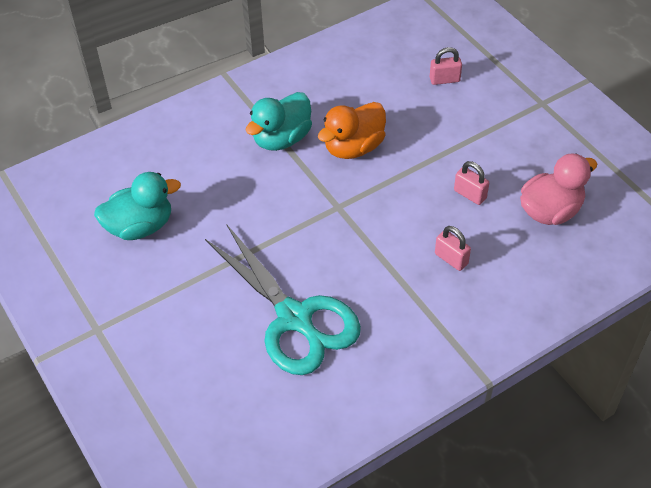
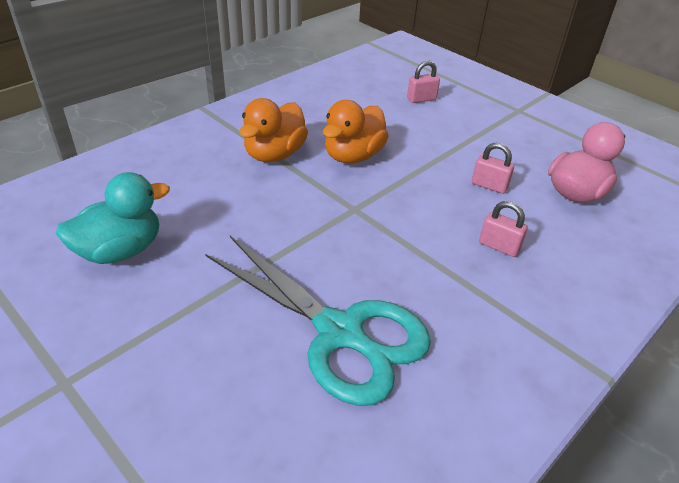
camera: 15 degrees left, 10 degrees down
(281, 139) = (274, 154): turquoise duck -> orange duck

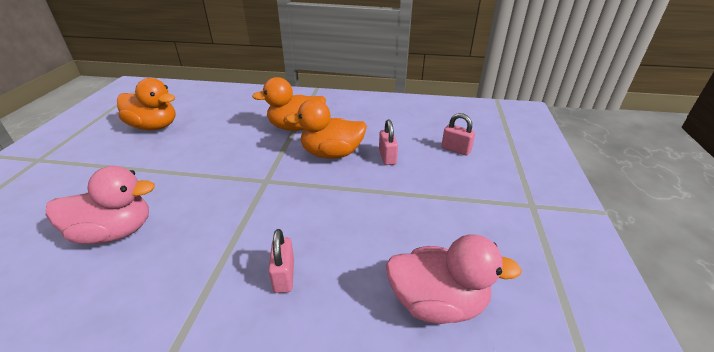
camera: 55 degrees right, 5 degrees down
(120, 250) = (154, 126): turquoise duck -> orange duck
(340, 333) = (115, 232): turquoise scissors -> pink duck
(489, 185) = (374, 234): pink padlock -> pink padlock (387, 157)

